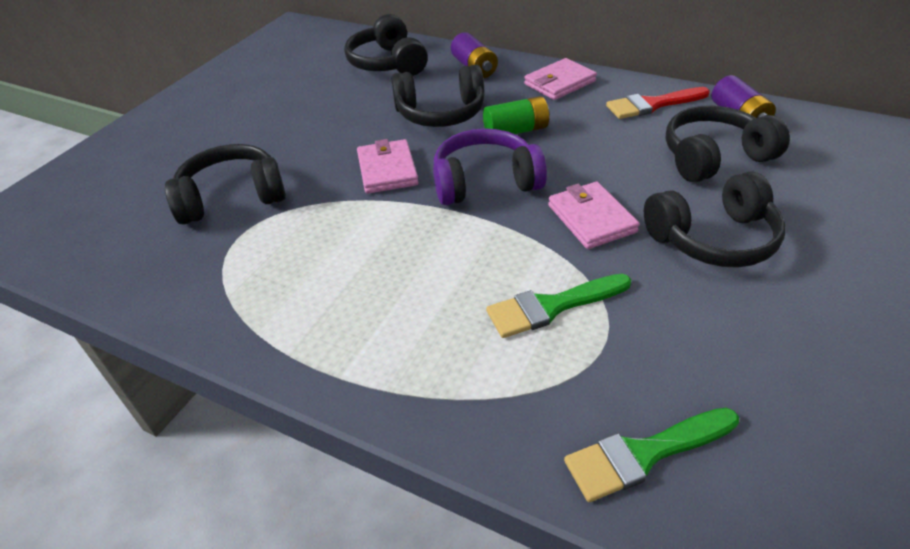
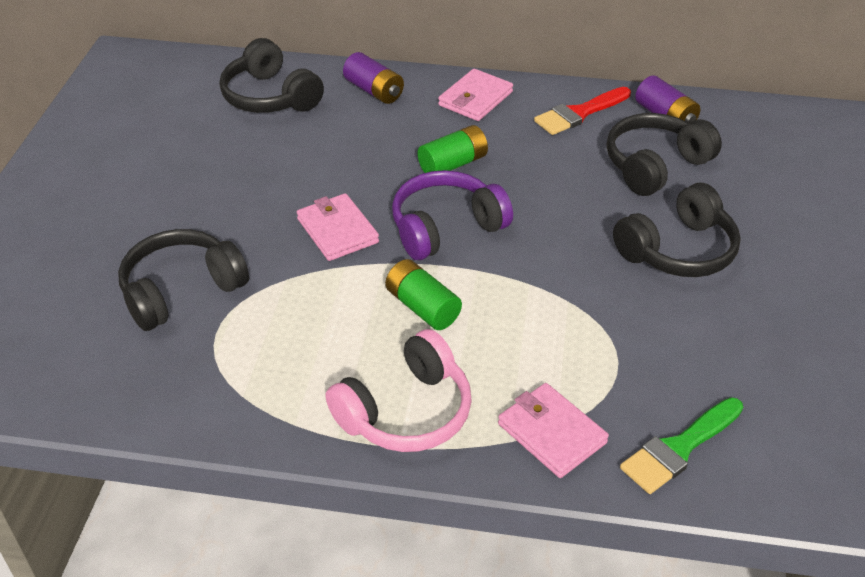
camera: 20 degrees left, 0 degrees up
(365, 344) = (406, 411): none -> pink headphones
(430, 248) = (422, 307): none -> green battery
(440, 113) = (363, 154): black headphones -> none
(551, 306) = (560, 342): green brush -> none
(591, 218) = (564, 249): pink wallet -> pink wallet (551, 433)

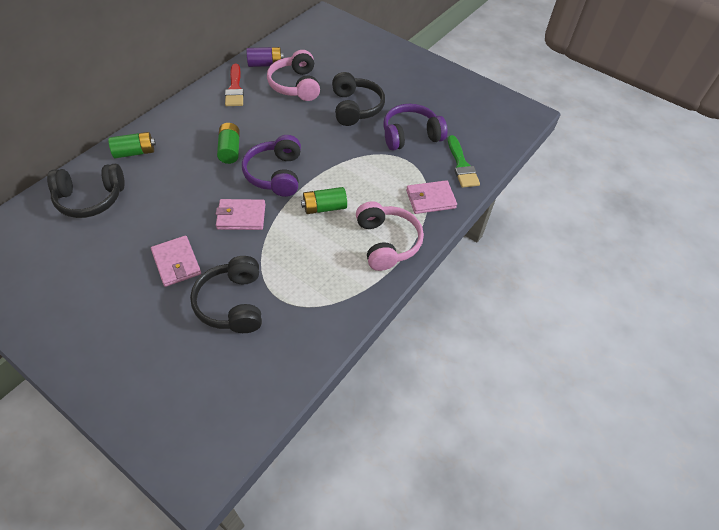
camera: 65 degrees left, 10 degrees up
(374, 91) = (135, 152): purple battery -> green battery
(475, 99) = (185, 117): pink wallet -> pink wallet (176, 263)
(655, 165) = (296, 85): black headphones -> pink headphones
(684, 346) = (410, 135): none -> purple headphones

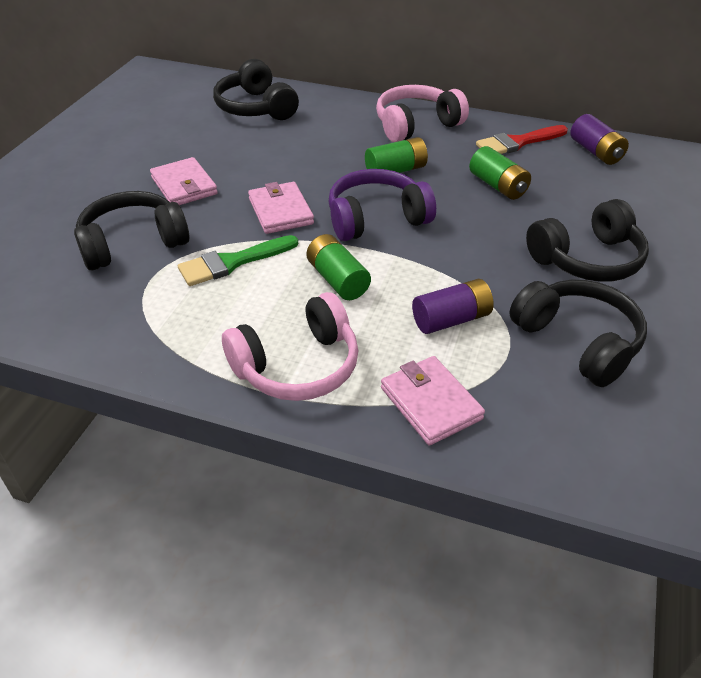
camera: 75 degrees right, 10 degrees down
(135, 152) = (343, 111): green battery -> green battery (498, 186)
(176, 263) = (184, 186): pink wallet -> pink wallet turned 75 degrees counterclockwise
(296, 85) = (579, 189): pink headphones -> pink headphones (416, 125)
(377, 172) = (451, 319): none -> purple battery
(410, 135) = (577, 341): purple headphones -> black headphones
(461, 165) = (554, 434): green brush -> green brush (232, 262)

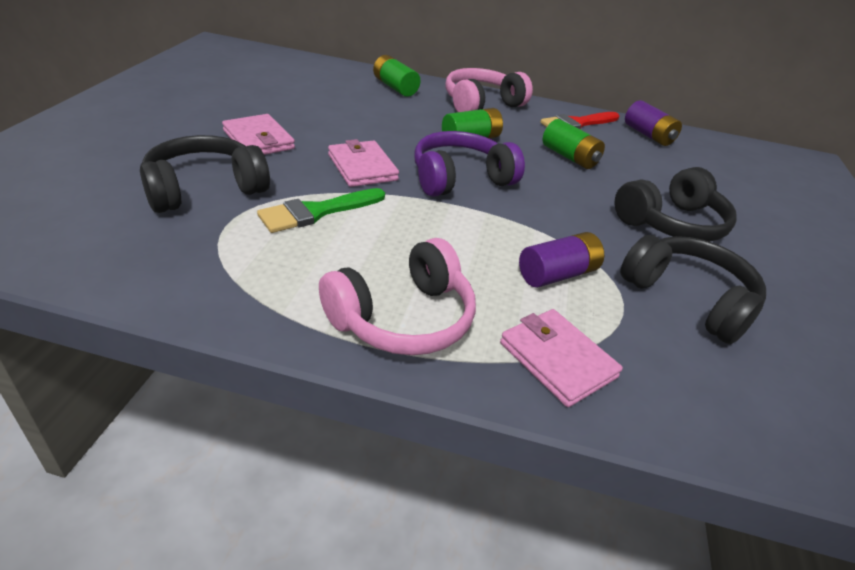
camera: 10 degrees left, 5 degrees down
(256, 107) = (326, 80): black headphones -> none
(337, 280) = (431, 233): green battery -> green battery (395, 87)

